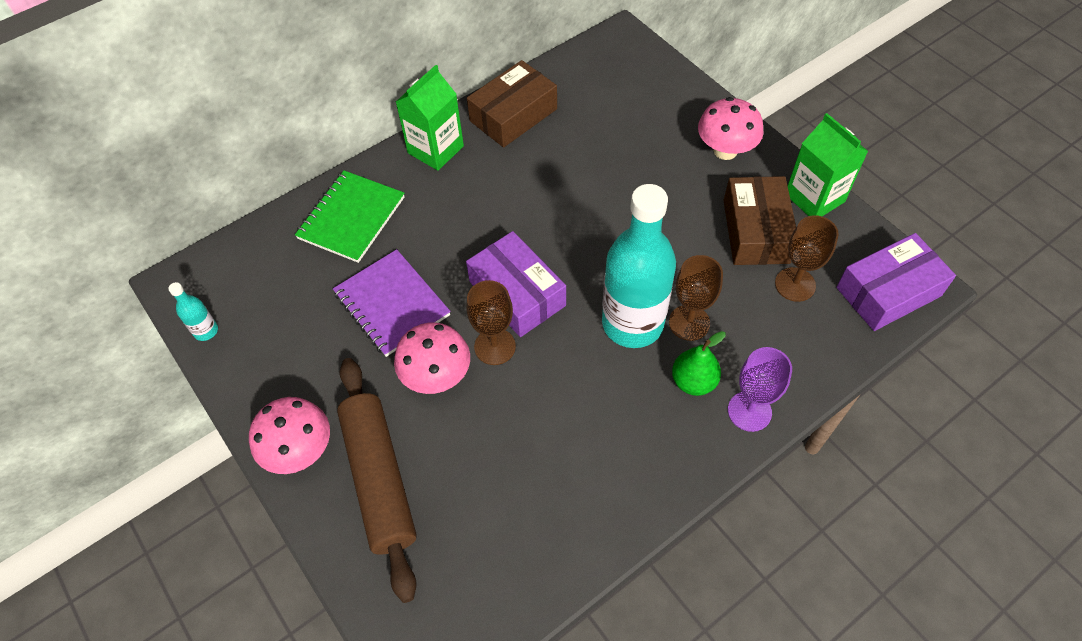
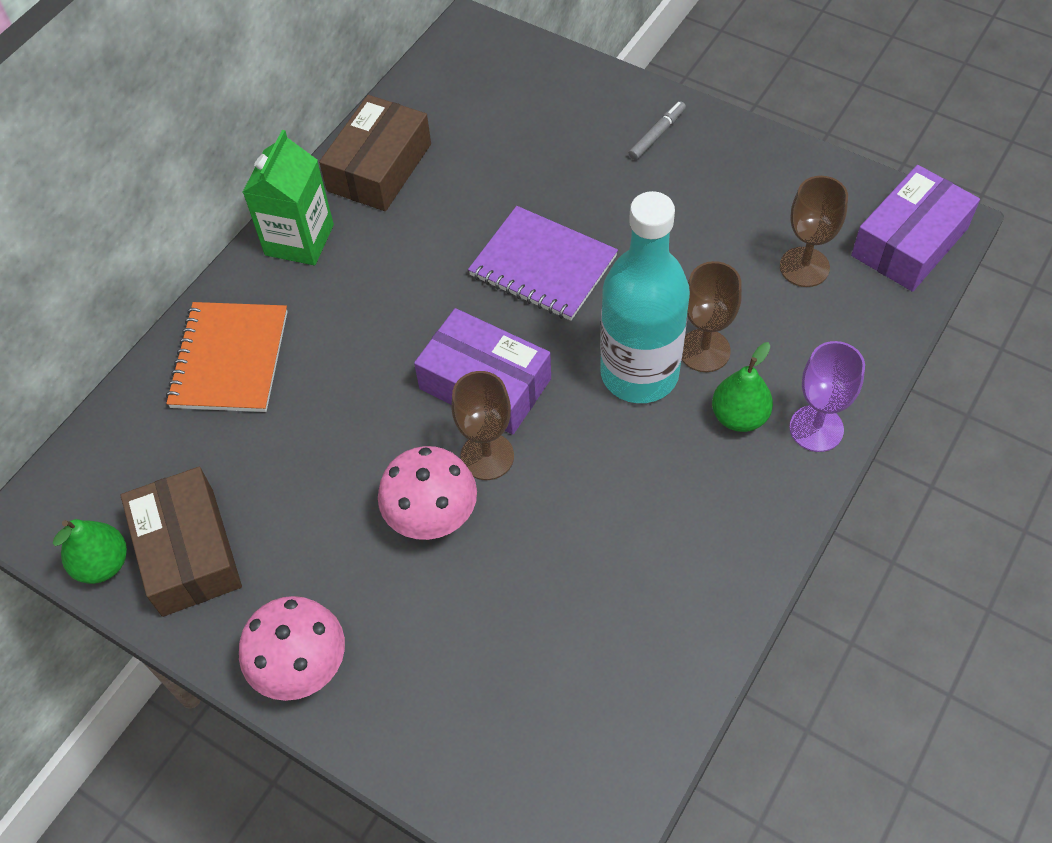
camera: 20 degrees left, 0 degrees up
(206, 331) = (103, 564): turquoise bottle -> green pear
(351, 218) = (230, 359): green notebook -> orange notebook
(379, 479) = (418, 663): brown rolling pin -> none
(392, 304) = (334, 448): purple notebook -> purple notebook (543, 266)
(725, 150) = (657, 135): pink mushroom -> grey marker
(756, 231) = (734, 219): brown box -> brown box (188, 552)
(814, 198) = (783, 160): green carton -> none

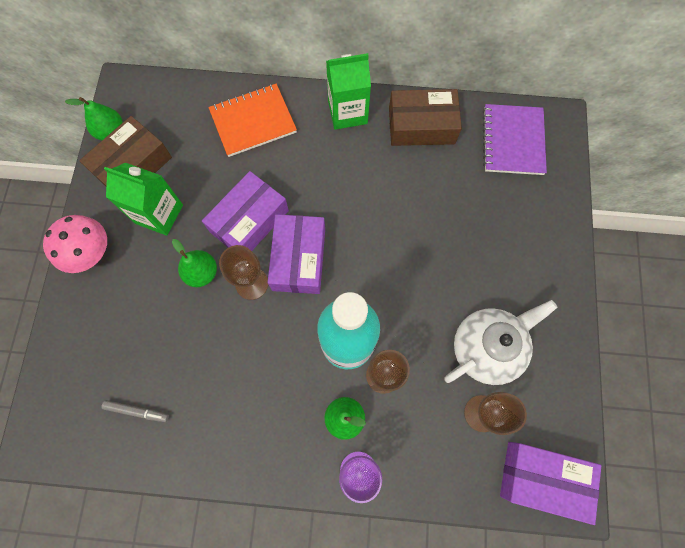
camera: 60 degrees right, 15 degrees up
(297, 542) = (159, 214): none -> green carton
(388, 424) = (249, 221): none -> purple box
(432, 516) = (202, 273): pink mushroom -> green pear
(543, 266) = (398, 251): purple notebook -> purple notebook (513, 141)
(657, 135) = (540, 272): grey marker -> grey marker (137, 411)
(725, 227) = (486, 348): none -> white teapot

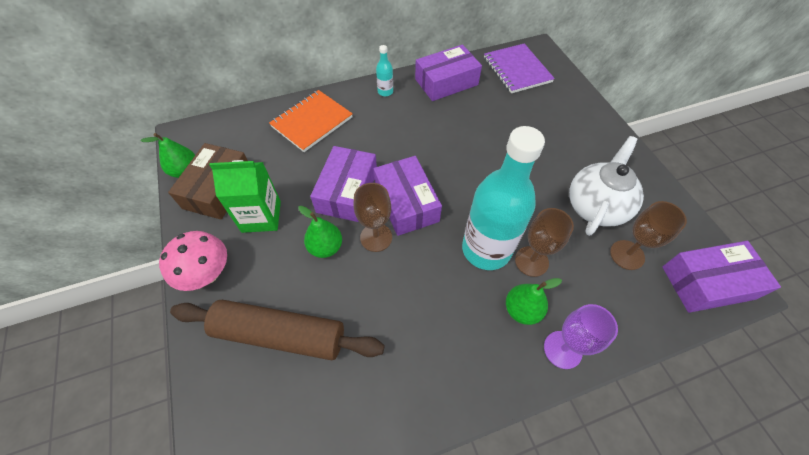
camera: 25 degrees left, 15 degrees down
(127, 339) = (280, 334): none -> brown rolling pin
(137, 411) = (322, 398): grey marker -> none
(347, 112) = (385, 92): green carton -> turquoise bottle
(421, 125) = (446, 82): brown box -> purple box

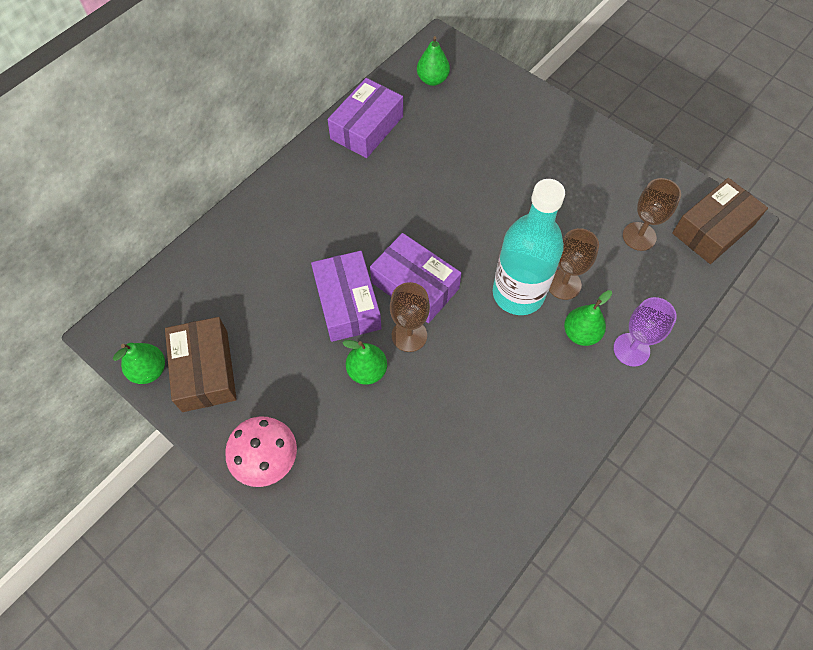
camera: 30 degrees left, 5 degrees up
(261, 216) = (277, 375): green carton -> none
(280, 334) = (384, 473): brown rolling pin -> none
(312, 122) = (251, 244): orange notebook -> none
(385, 92) = (307, 169): turquoise bottle -> none
(517, 70) = (432, 79): purple notebook -> green pear
(595, 206) = (589, 201): white teapot -> none
(707, 282) = (713, 229): purple box -> brown box

